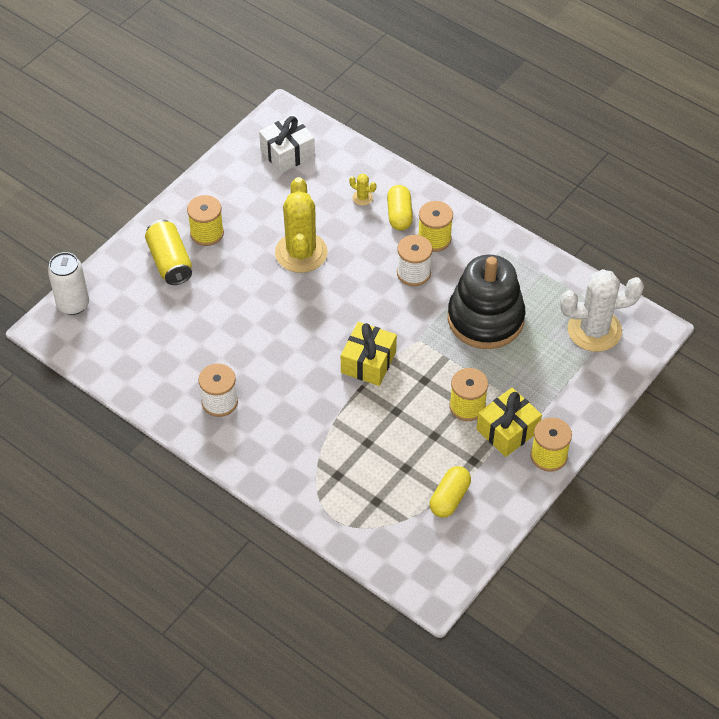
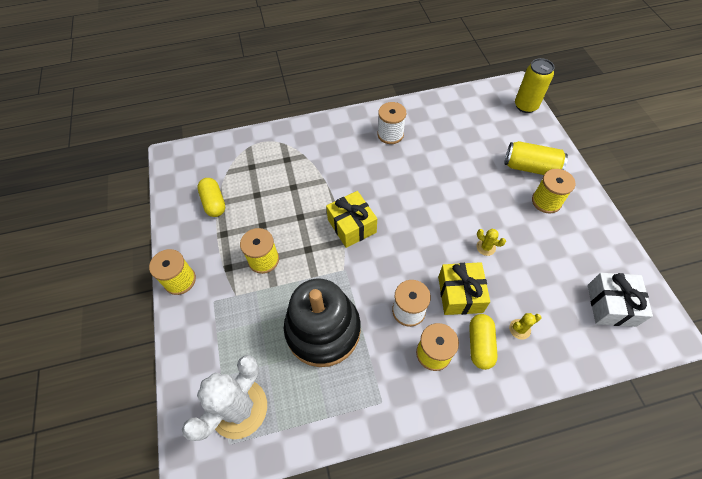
camera: 130 degrees right, 5 degrees up
(73, 304) = (525, 106): white can -> yellow can
(301, 253) = (486, 247): yellow cactus -> yellow cactus, size x0.40
(399, 215) = (480, 344): yellow capsule -> yellow capsule turned 60 degrees clockwise
(507, 430) = (222, 270): yellow gift -> yellow gift (460, 294)

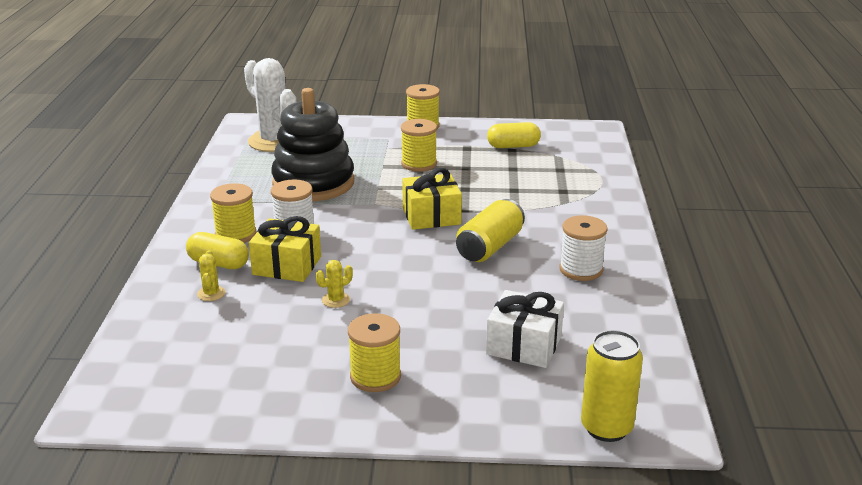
camera: 105 degrees right, 30 degrees down
(530, 167) = (451, 383): yellow can -> yellow can (489, 247)
(611, 305) = (175, 374): white gift -> white gift (524, 345)

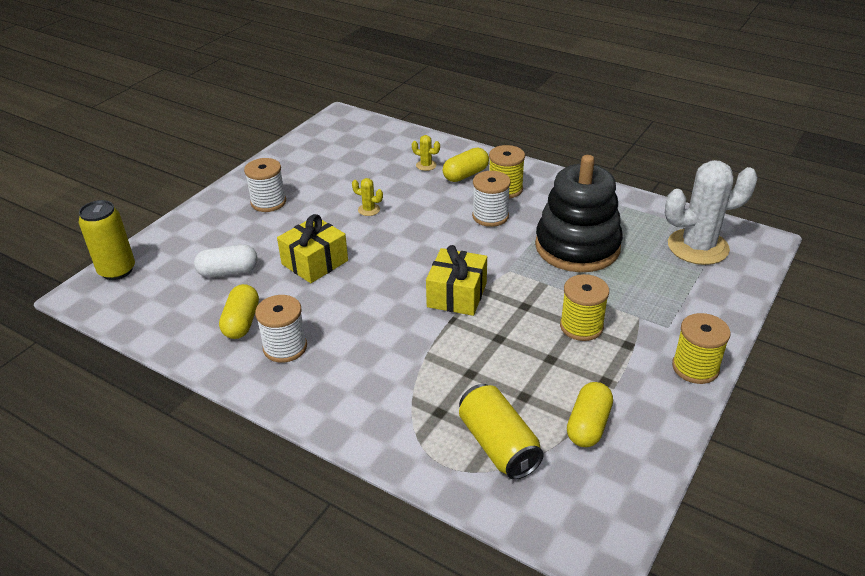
camera: 120 degrees right, 10 degrees up
(287, 265) = (436, 201): yellow gift -> yellow gift (315, 262)
(336, 300) = (369, 210): yellow cactus -> yellow cactus turned 60 degrees counterclockwise
(375, 377) = (268, 202): yellow spool -> white spool
(489, 247) = (372, 309): yellow can -> yellow can (498, 445)
(524, 345) = (228, 271): white gift -> white capsule
(580, 304) = (241, 322): none -> yellow capsule

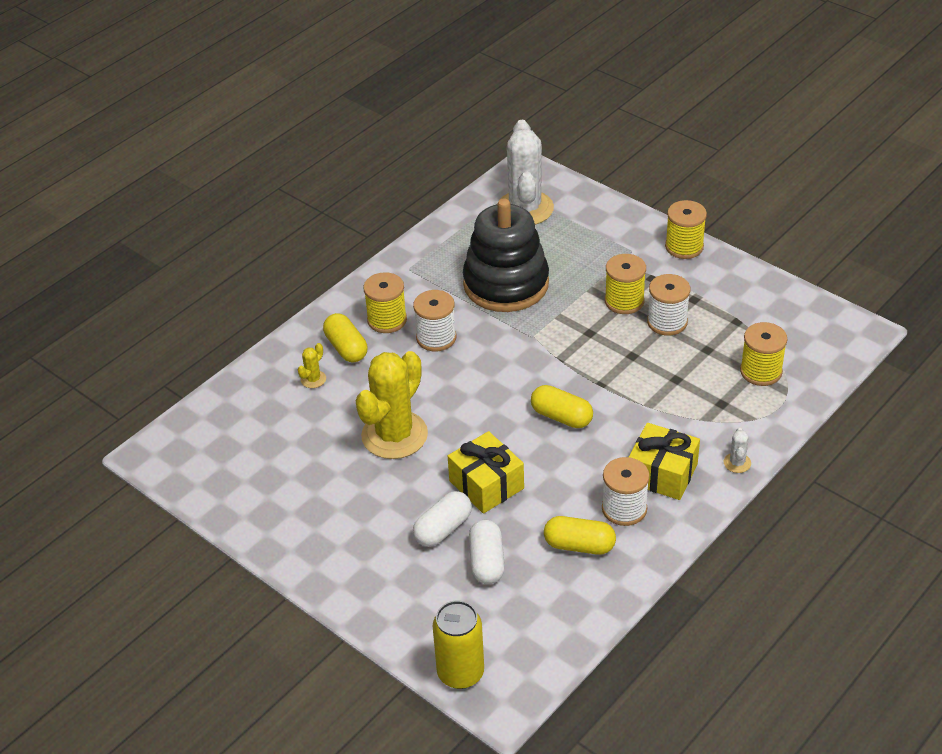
camera: 80 degrees left, 5 degrees up
(265, 245) = (443, 529): none -> white capsule
(268, 202) = (350, 528): white spool -> white spool (667, 322)
(349, 428) = (737, 463): none -> white cactus
(369, 210) = (394, 435): yellow cactus -> yellow cactus, size x2.49
(457, 295) = (565, 377): yellow gift -> yellow gift (662, 474)
(498, 445) = (761, 371): yellow can -> yellow spool
(588, 425) = (743, 317): yellow capsule -> yellow capsule (561, 417)

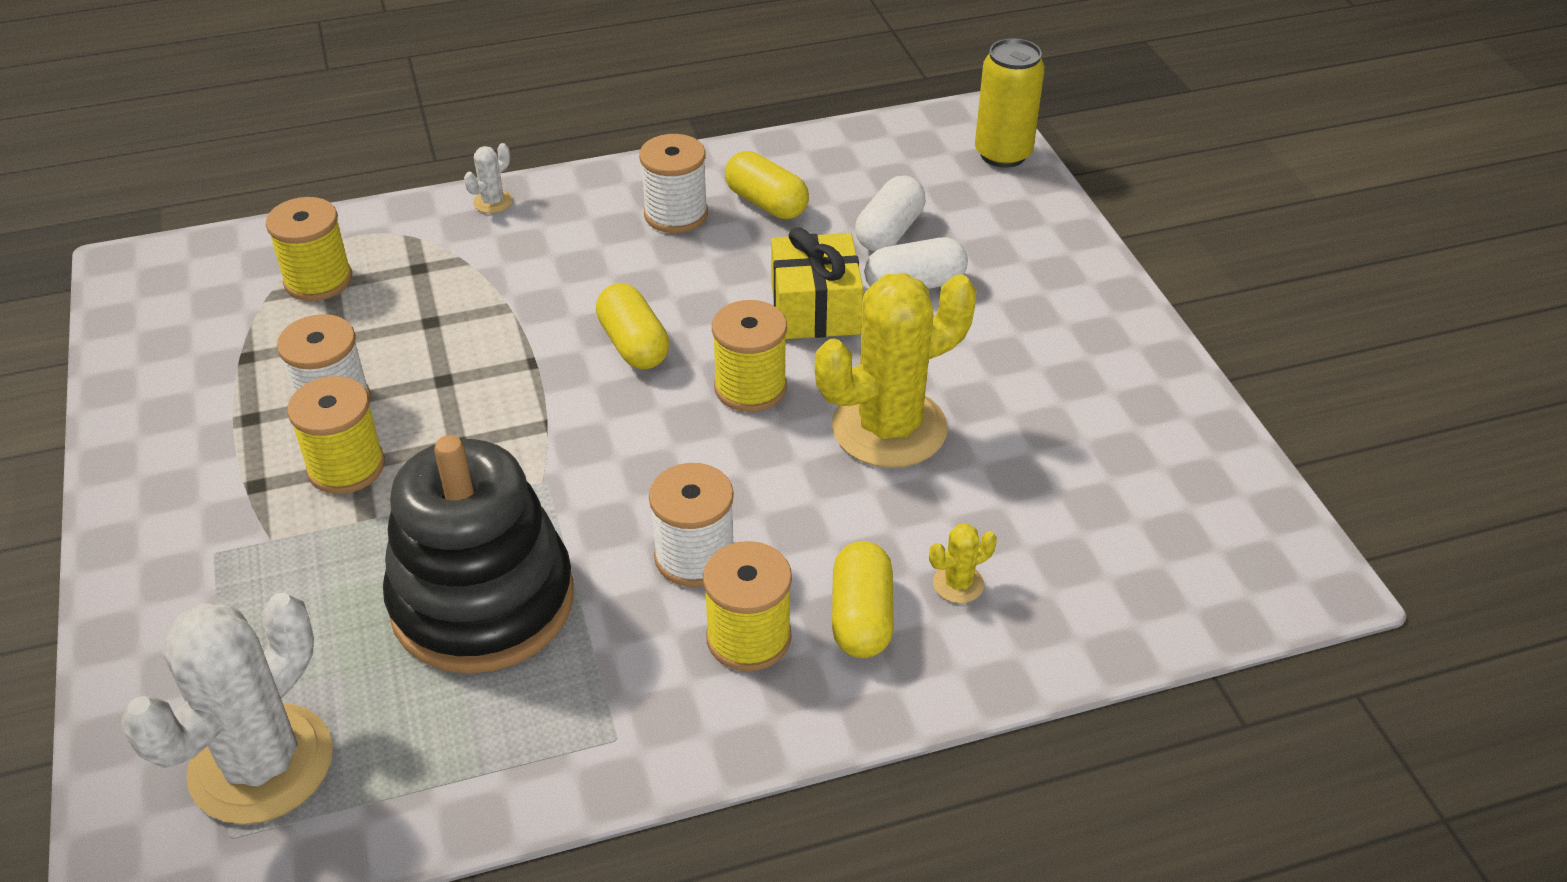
camera: 150 degrees left, 0 degrees up
(662, 474) = (590, 228): yellow gift -> none
(684, 247) = (133, 514): yellow spool -> yellow spool (750, 388)

